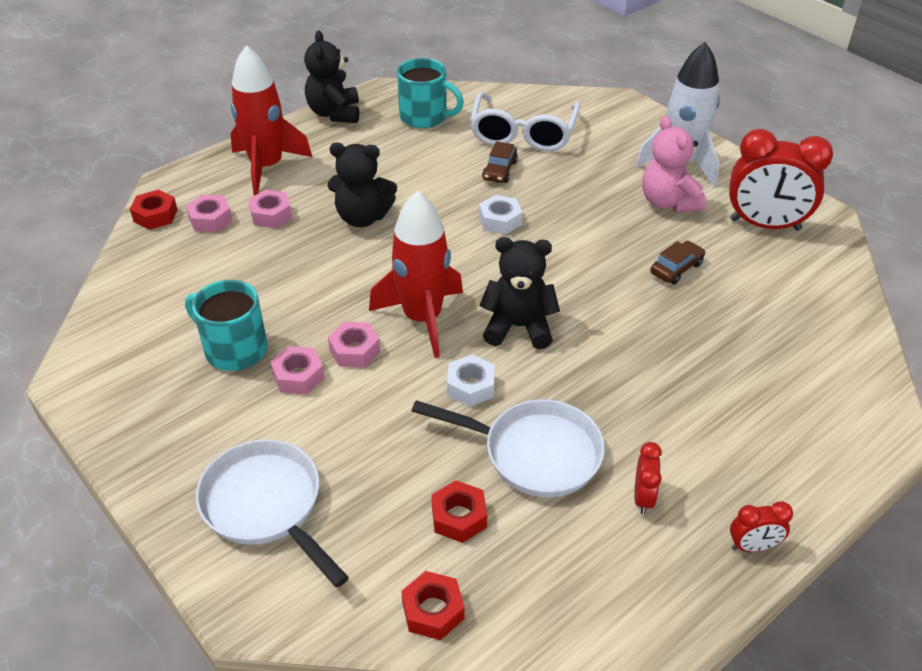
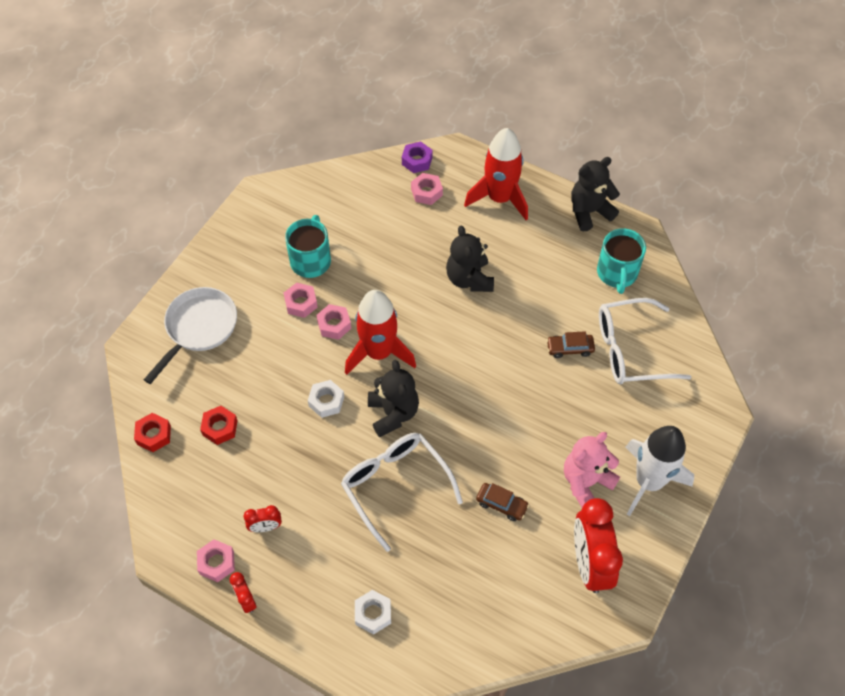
camera: 70 degrees right, 15 degrees up
(155, 215) = (417, 161): red nut -> purple nut
(271, 215) = (447, 224): pink nut -> pink nut (217, 563)
(500, 220) = (506, 367): white nut -> white nut (373, 614)
(534, 453) = (282, 455): white pan -> none
(622, 350) = (395, 486): none -> white glasses

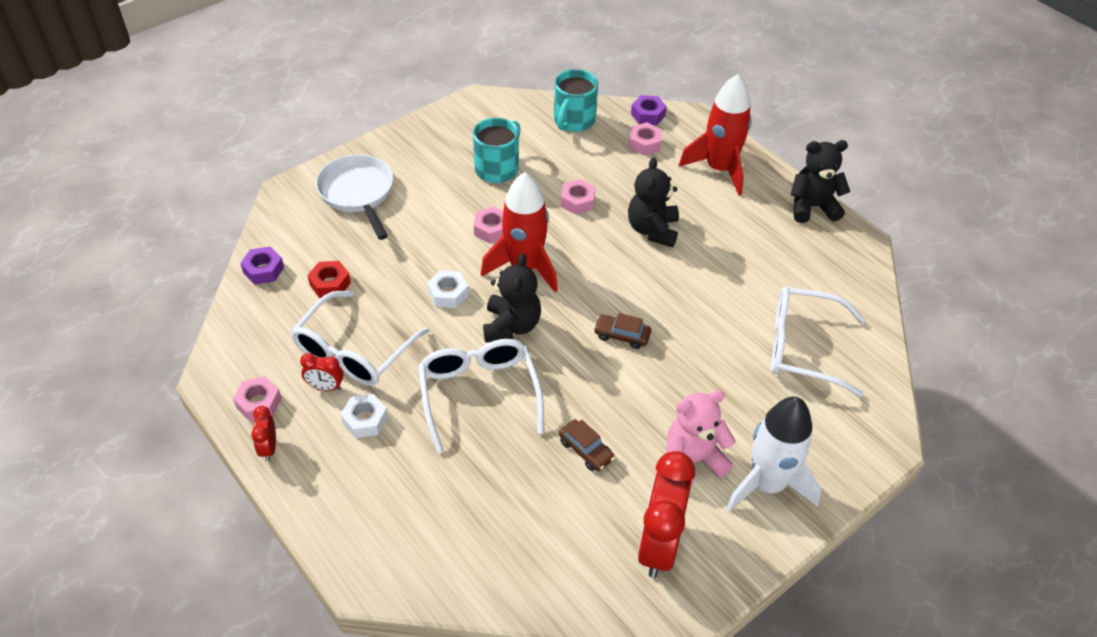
camera: 20 degrees right, 10 degrees down
(154, 435) = (263, 270): red nut -> purple nut
(199, 328) = (358, 193): white pan -> white pan turned 75 degrees counterclockwise
(273, 485) = (354, 351): none -> white glasses
(301, 303) = (468, 201): pink nut -> pink nut (577, 201)
(373, 614) = (391, 509): white nut -> white nut (365, 420)
(569, 348) = (733, 325): brown car -> brown car (621, 335)
(617, 273) = (819, 271): turquoise mug -> turquoise mug (573, 121)

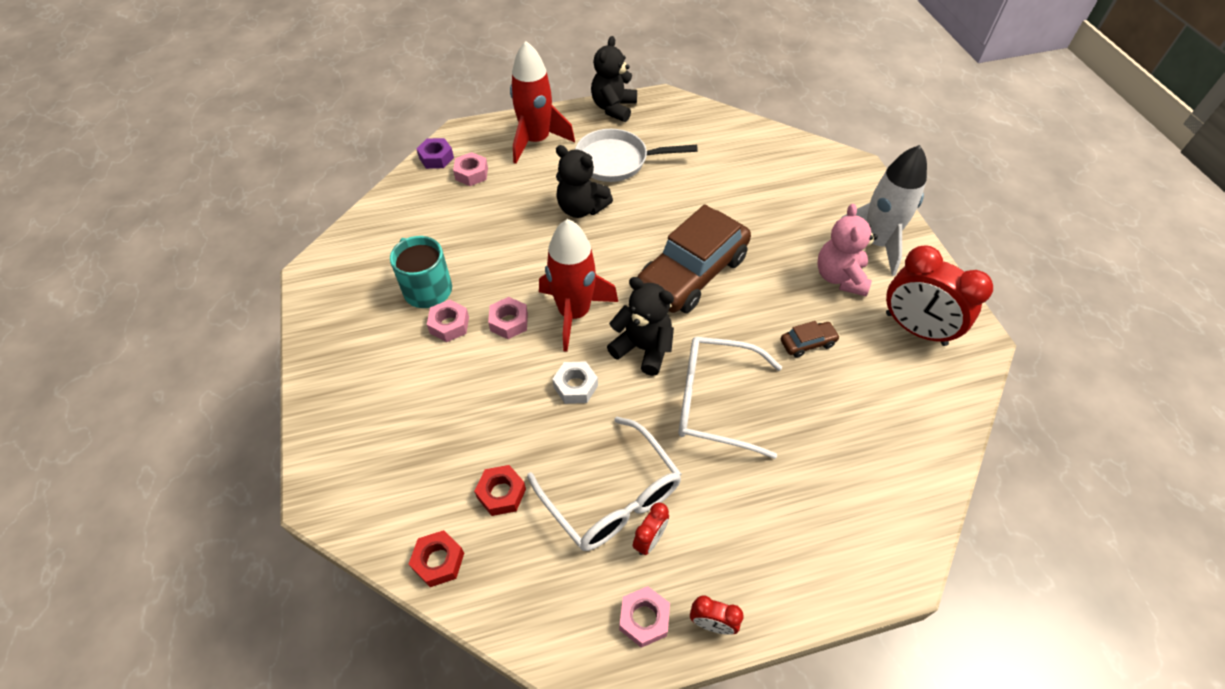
camera: 65 degrees left, 5 degrees up
(263, 270) = (438, 561): purple nut -> red nut
(358, 193) = (377, 425): white pan -> white pan (616, 161)
(365, 420) = (710, 513): white nut -> none
(573, 121) = (404, 210): turquoise mug -> none
(577, 201) = (513, 245): pink nut -> pink nut (449, 325)
(621, 335) = (692, 273): brown car -> brown car, size x2.47
(802, 347) = (753, 172): white glasses -> none

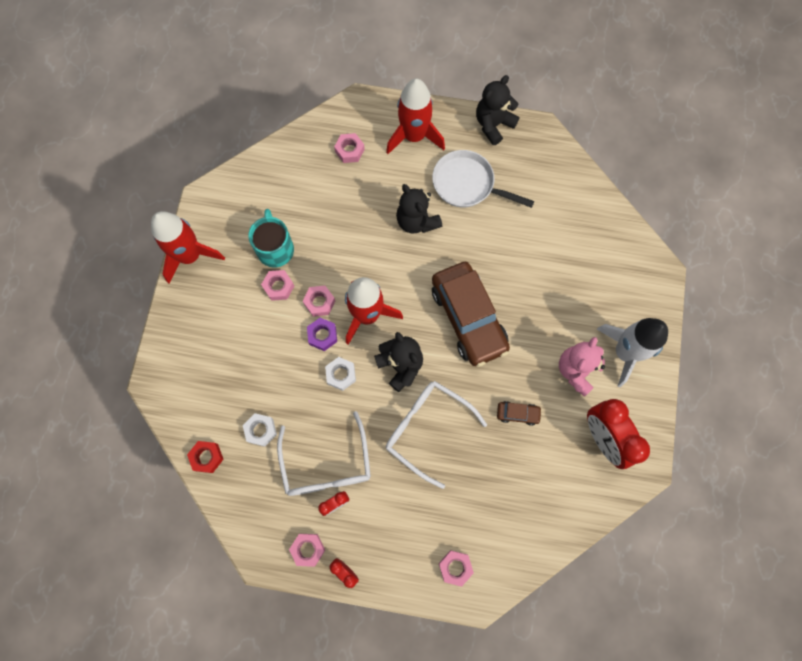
camera: 25 degrees right, 20 degrees up
(317, 334) = (190, 256): none -> red rocket
(436, 158) = (329, 122): purple nut -> purple nut (322, 335)
(501, 493) = (260, 430): red nut -> white nut
(692, 273) = (468, 318): brown car -> brown car turned 90 degrees counterclockwise
(850, 547) = (455, 567): none -> pink nut

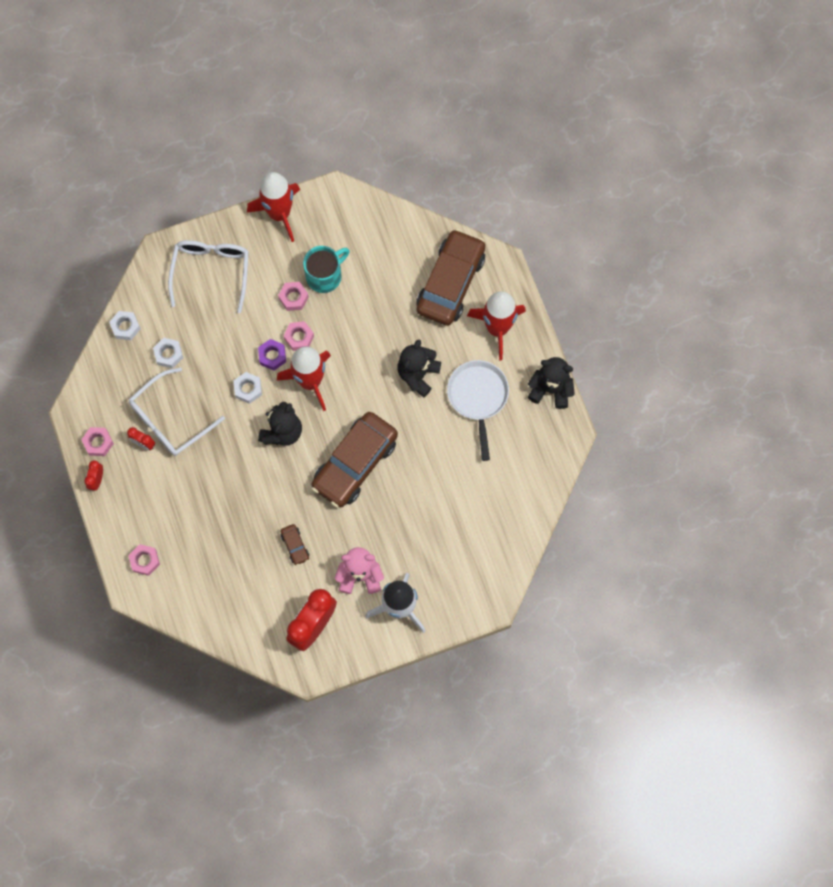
camera: 60 degrees right, 0 degrees up
(207, 457) = (125, 327): red nut -> white nut
(349, 150) = (450, 283): pink nut -> brown car
(427, 429) = (241, 480): white glasses -> white glasses (211, 271)

